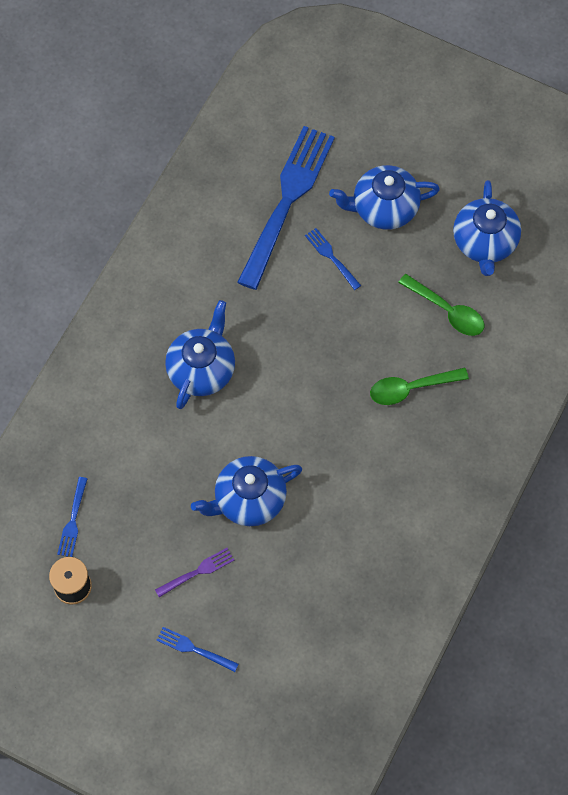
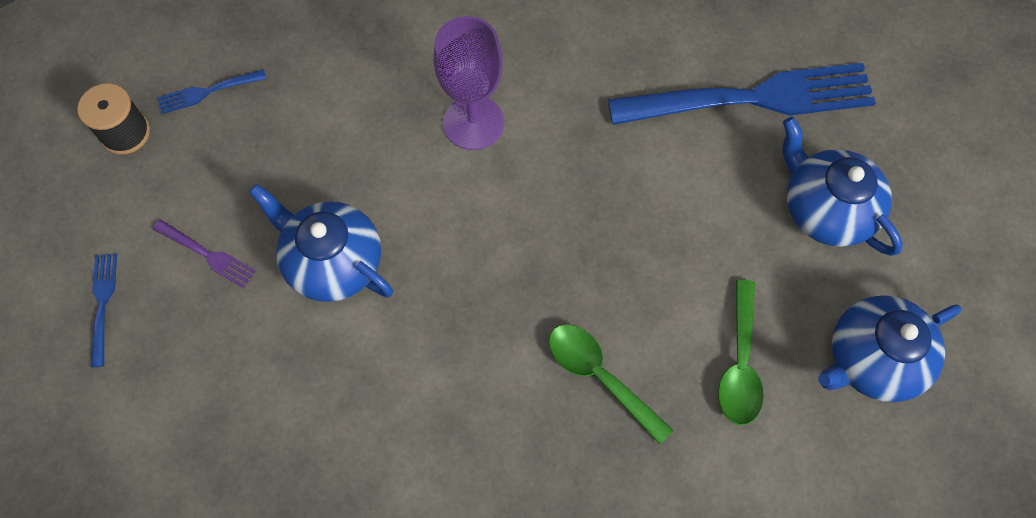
camera: 60 degrees right, 0 degrees up
(202, 369) = (473, 123): blue teapot -> purple goblet
(332, 257) = (714, 186): blue fork -> none

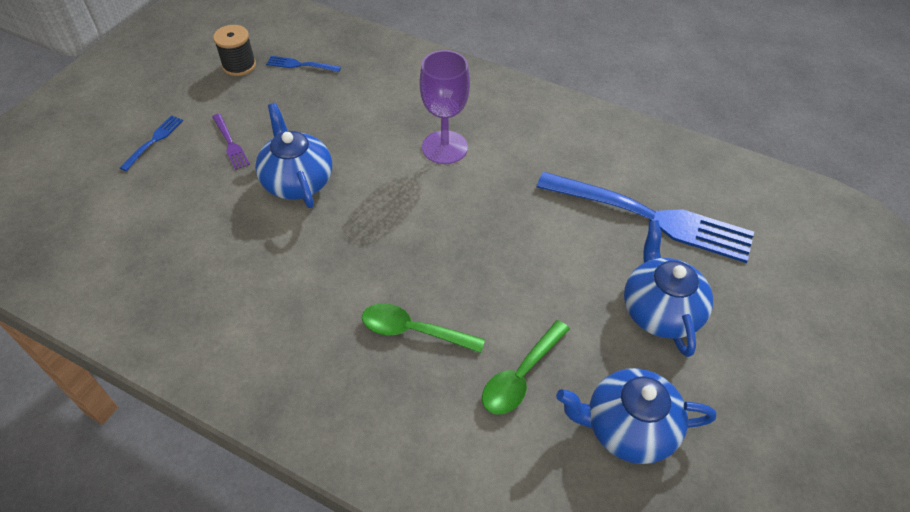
camera: 30 degrees right, 15 degrees down
(599, 377) = (413, 331): green spoon -> green spoon turned 60 degrees counterclockwise

